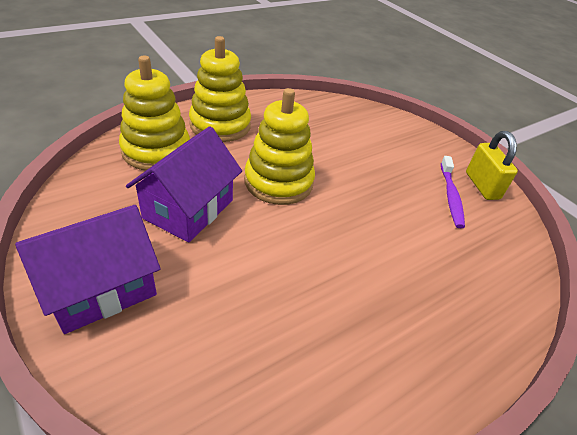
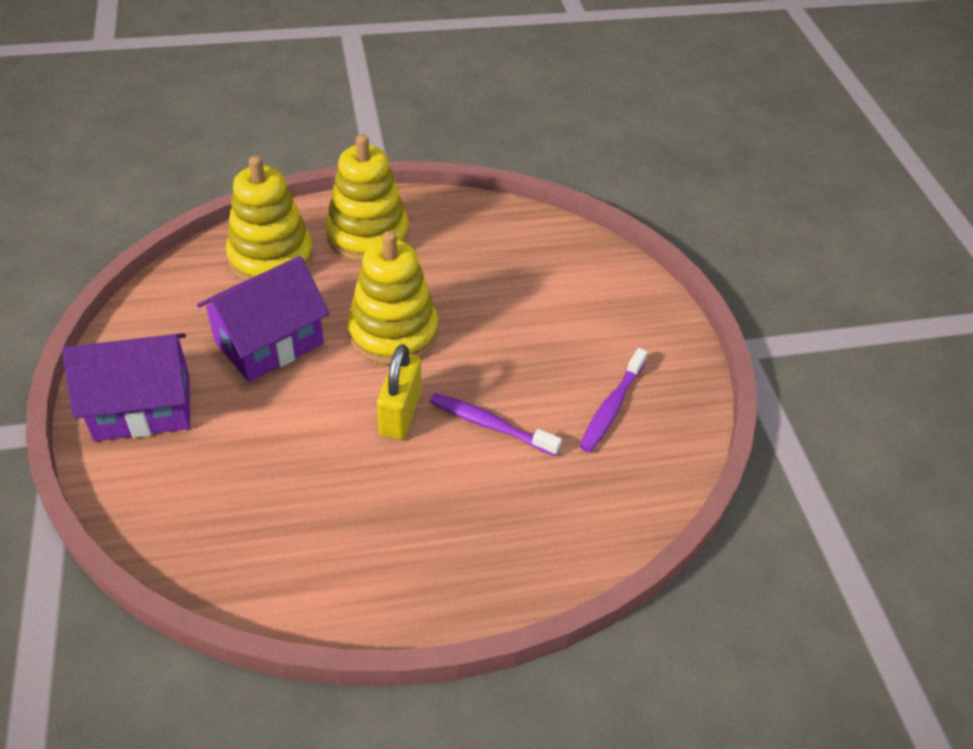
camera: 25 degrees right, 5 degrees up
(387, 227) = (490, 425): none -> purple toothbrush
(482, 186) = (673, 403): yellow padlock -> yellow padlock (400, 414)

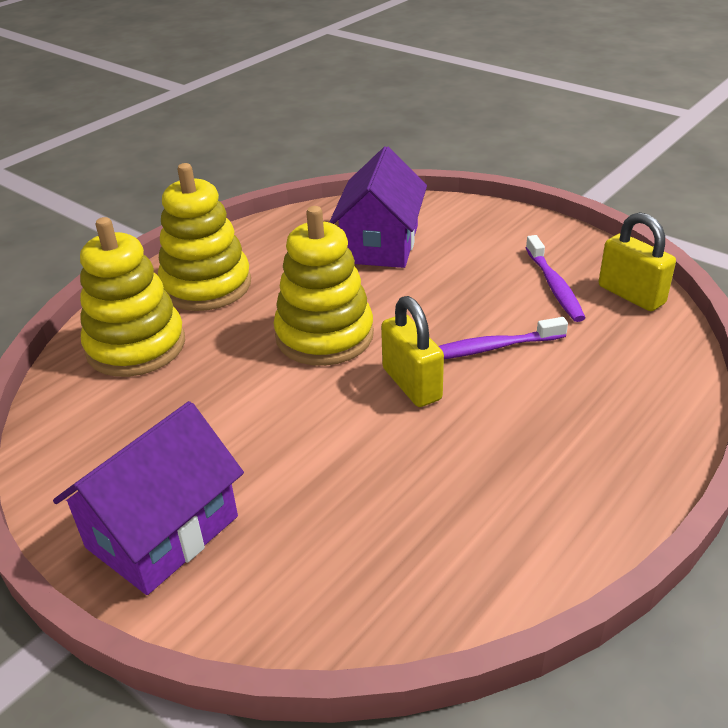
camera: 35 degrees left, 10 degrees down
(269, 342) = (222, 405): purple house -> purple house (380, 244)
(662, 458) = (631, 295): none -> yellow padlock

